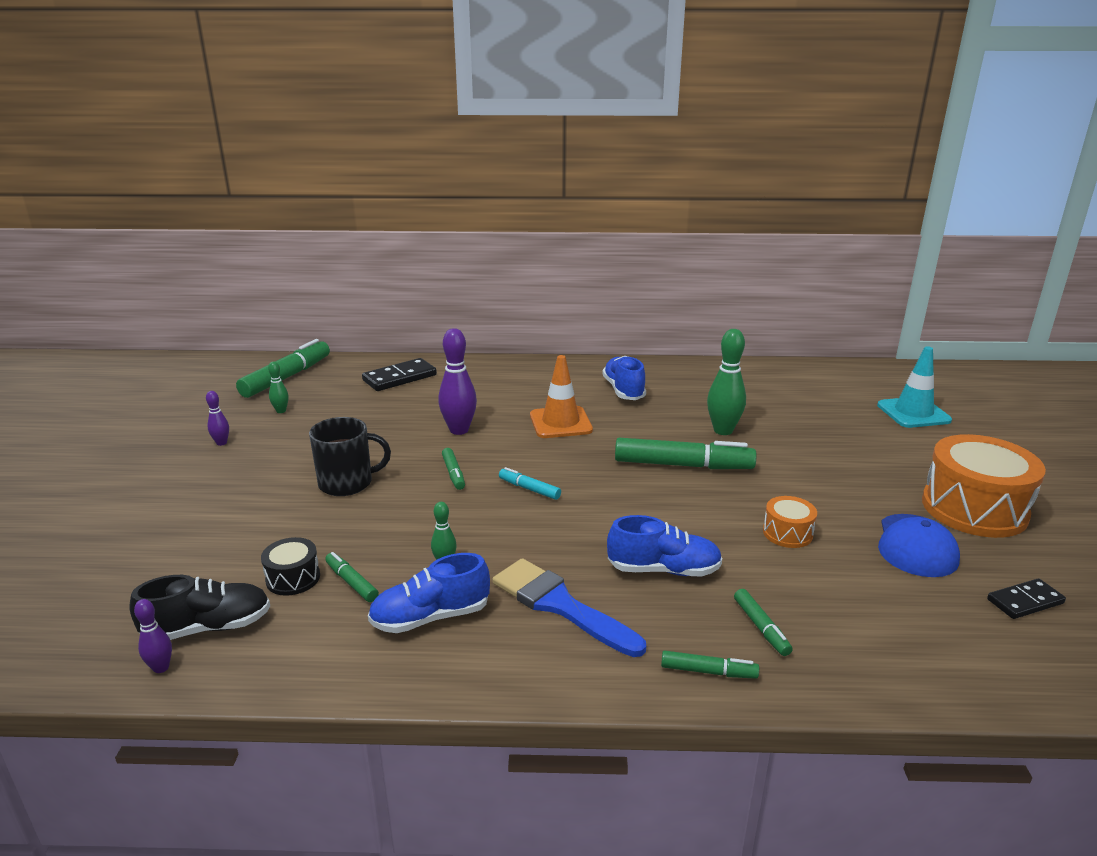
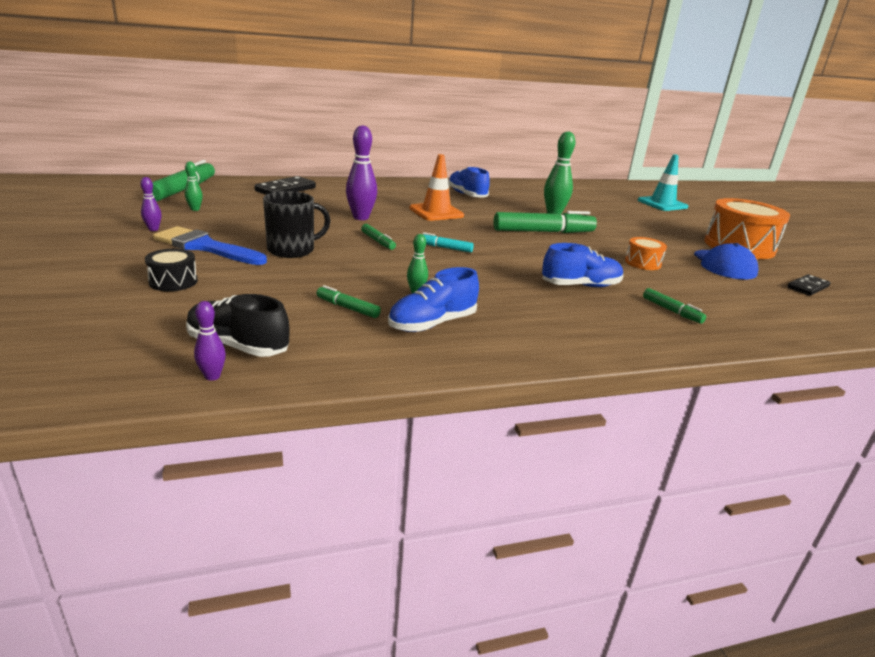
camera: 20 degrees left, 0 degrees up
(208, 628) = (238, 346): black shoe -> black shoe turned 120 degrees counterclockwise
(293, 578) = (293, 309): black drum -> black drum (173, 281)
(560, 605) = (525, 309): blue brush -> blue brush (205, 247)
(708, 671) = (659, 336): green marker -> none

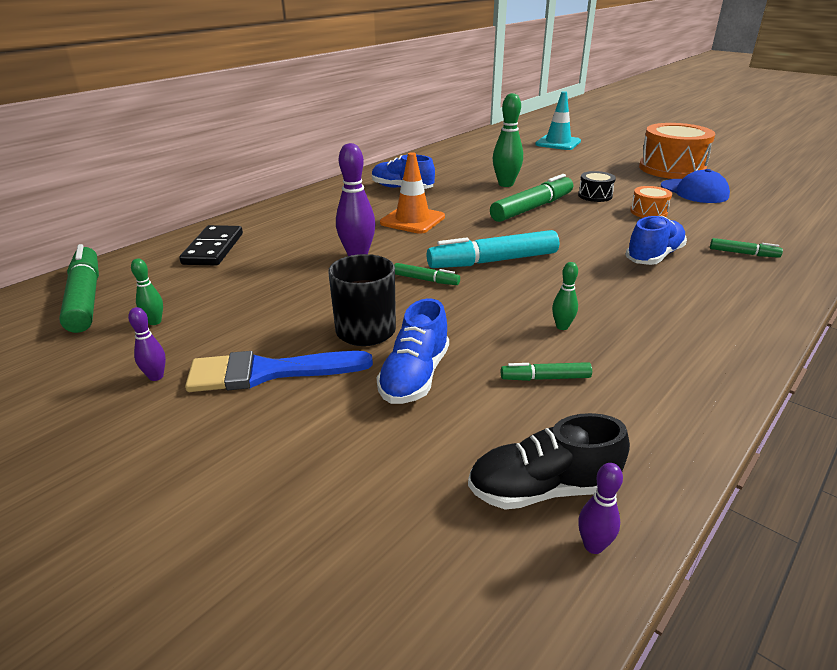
camera: 30 degrees left, 5 degrees up
(173, 281) = (322, 442): black drum -> black drum (595, 195)
(432, 324) = (636, 357): blue shoe -> blue shoe (415, 376)
(445, 248) = (493, 261): turquoise marker -> turquoise marker, size x2.06
(807, 287) = (766, 191): black domino -> none

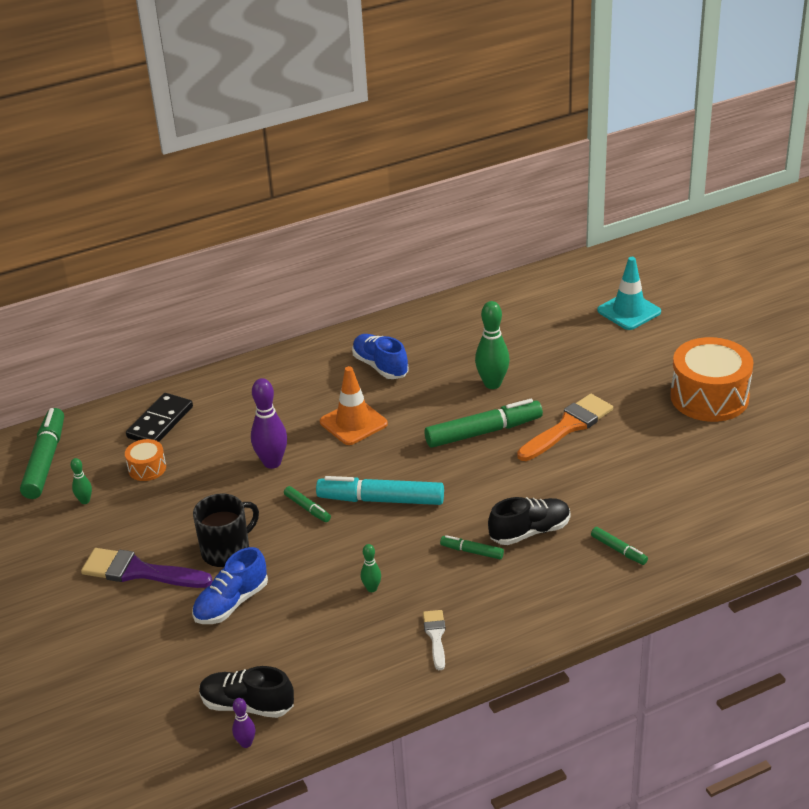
camera: 25 degrees right, 5 degrees up
(156, 376) = (68, 555): purple bowling pin -> none
(268, 372) = (139, 571): blue brush -> purple brush
(545, 378) = (317, 630): green marker -> green marker (472, 551)
(595, 195) = (568, 426): black drum -> orange brush
(648, 212) = (595, 467): orange drum -> orange drum (147, 468)
(654, 256) = (530, 532): blue shoe -> black shoe
(678, 351) = (435, 636): none -> white brush
(694, 191) = (685, 445): blue cap -> none

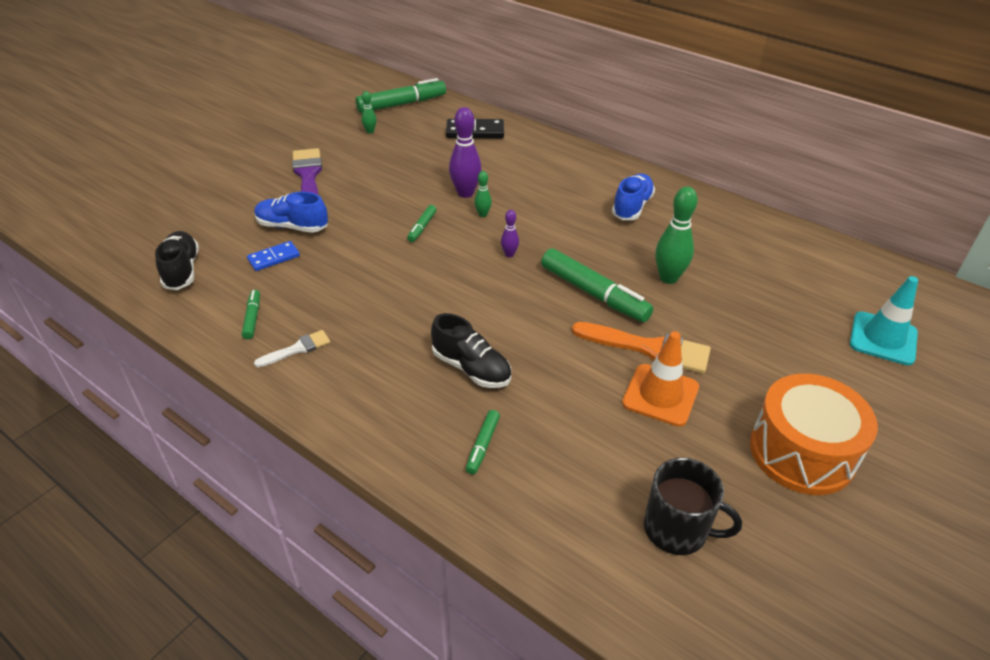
camera: 60 degrees right, 5 degrees up
(147, 468) = (420, 143): orange drum -> none
(227, 551) = (350, 205): black mug -> black mug (677, 529)
(246, 743) = (139, 283): purple bowling pin -> purple bowling pin (509, 254)
(279, 628) = (274, 258): none -> blue domino
(353, 423) = (545, 216): orange traffic cone -> orange traffic cone (660, 395)
(372, 588) = (342, 292): green bowling pin -> green bowling pin (483, 214)
(381, 500) = (457, 262): turquoise marker -> none
(472, 551) = (421, 337): green marker -> green marker (252, 318)

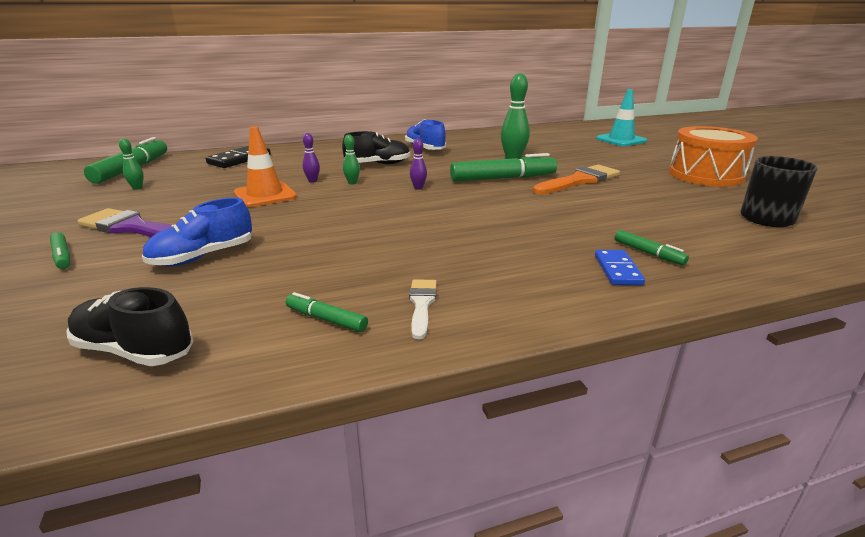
camera: 55 degrees left, 15 degrees down
(274, 258) = (238, 280): blue domino -> blue domino (618, 270)
(422, 227) = (327, 204): green marker -> green marker (62, 256)
(465, 193) = (312, 181): purple bowling pin -> purple bowling pin, size x0.52
(471, 368) = (545, 233): black shoe -> black shoe (378, 164)
(660, 395) = (630, 189): orange traffic cone -> orange traffic cone (265, 195)

